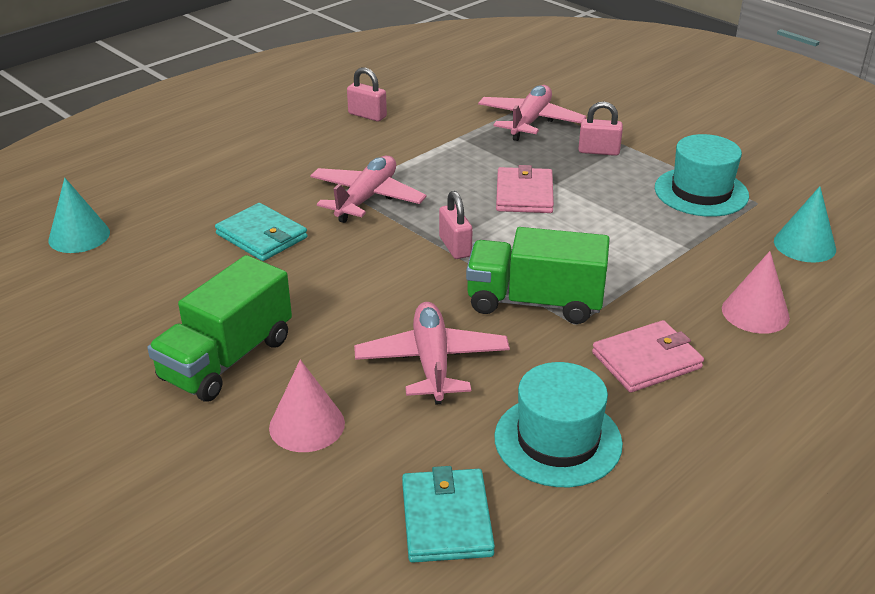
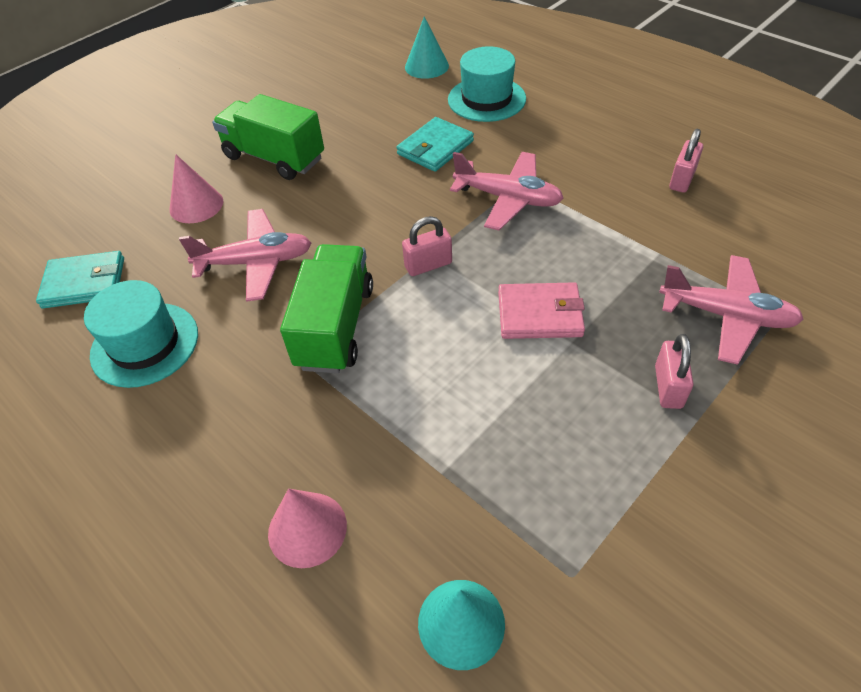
camera: 90 degrees right, 15 degrees up
(646, 360) = (236, 413): pink wallet -> none
(701, 192) = (585, 502): turquoise hat -> turquoise hat (486, 99)

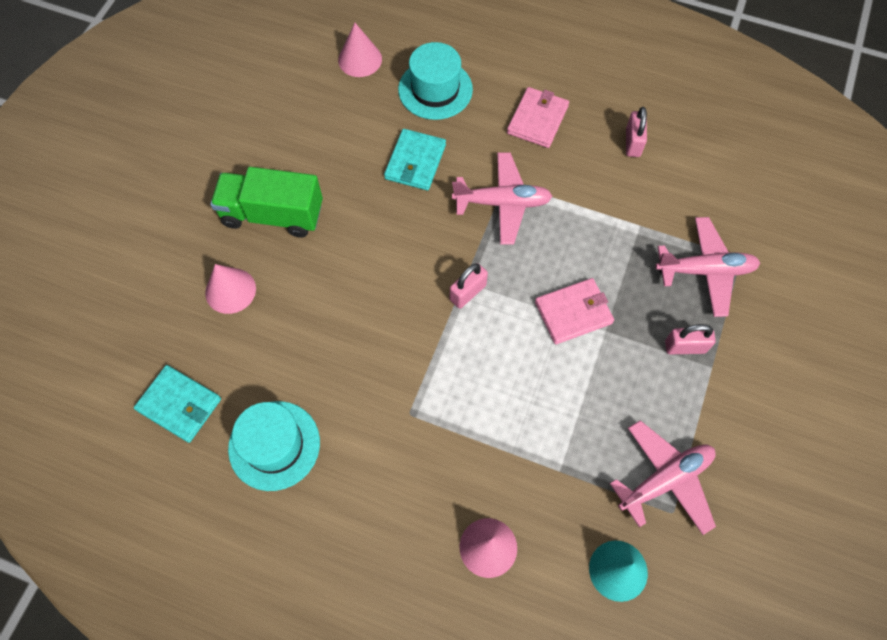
camera: 25 degrees left, 15 degrees up
(84, 283) = (179, 405): turquoise wallet -> turquoise wallet turned 60 degrees clockwise
(256, 262) = (322, 335): pink plane -> pink plane (665, 479)
(335, 326) = (422, 376): green truck -> none
(426, 66) = (360, 59): turquoise cone -> pink cone
(581, 140) = (537, 119): none -> pink wallet
(668, 387) = (685, 347): pink padlock -> pink padlock turned 75 degrees counterclockwise

